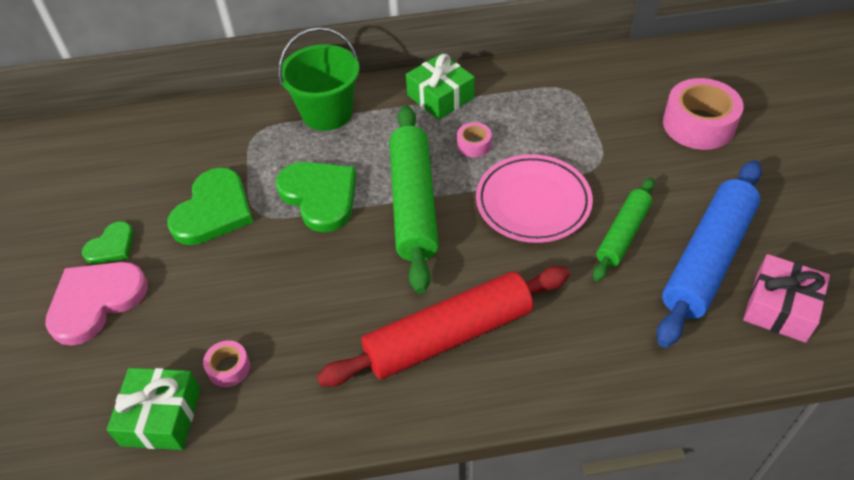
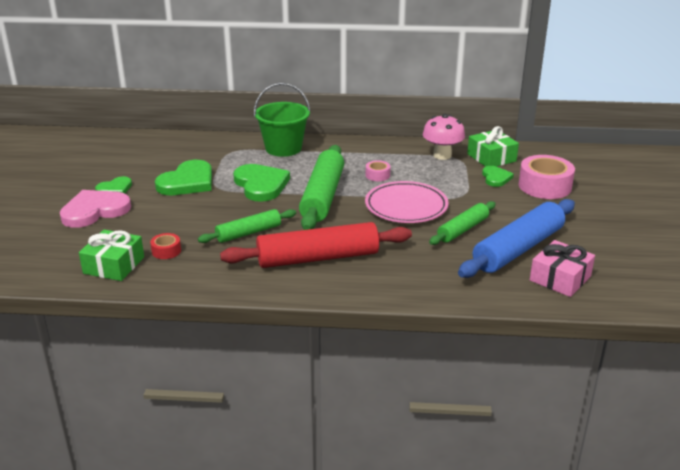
camera: 10 degrees right, 20 degrees down
(229, 368) = (166, 251): pink tape -> red tape
(335, 303) = (248, 233): none -> green rolling pin
(440, 96) = (365, 150): green gift -> green gift (491, 158)
(546, 87) = (442, 155): none -> pink mushroom
(631, 120) = (496, 178): none -> green heart

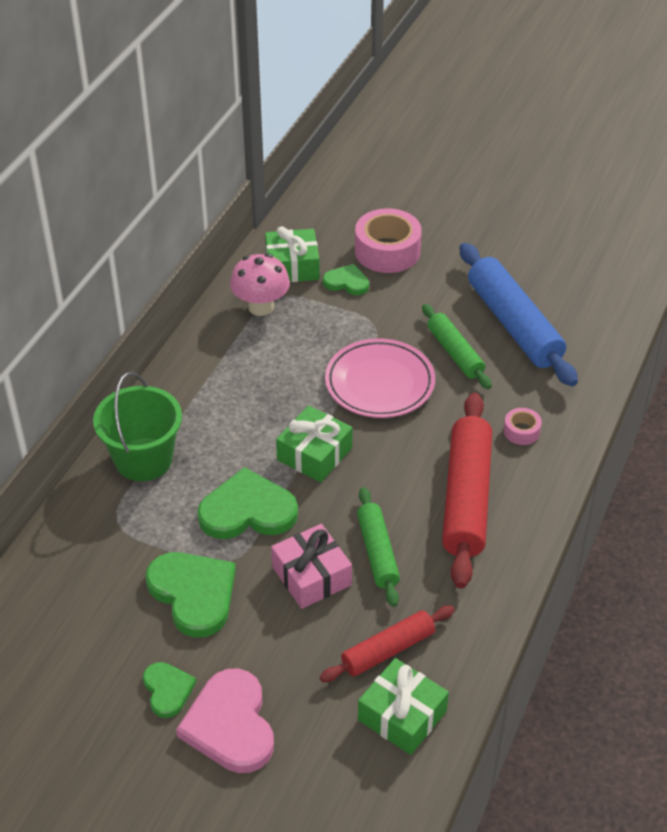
camera: 70 degrees left, 15 degrees up
(166, 251) = (388, 650): red tape -> red rolling pin
(322, 196) = (314, 454): green rolling pin -> green gift
(377, 175) = (283, 384): pink tape -> pink tape (521, 431)
(560, 278) = (580, 316): pink gift -> pink gift (311, 576)

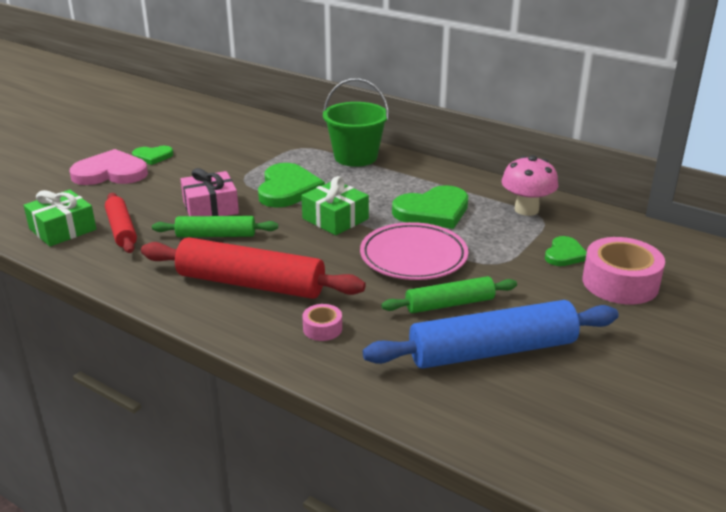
camera: 100 degrees right, 15 degrees down
(193, 594) = (222, 167): green heart -> green heart (433, 211)
(292, 266) = (587, 228): green gift -> none

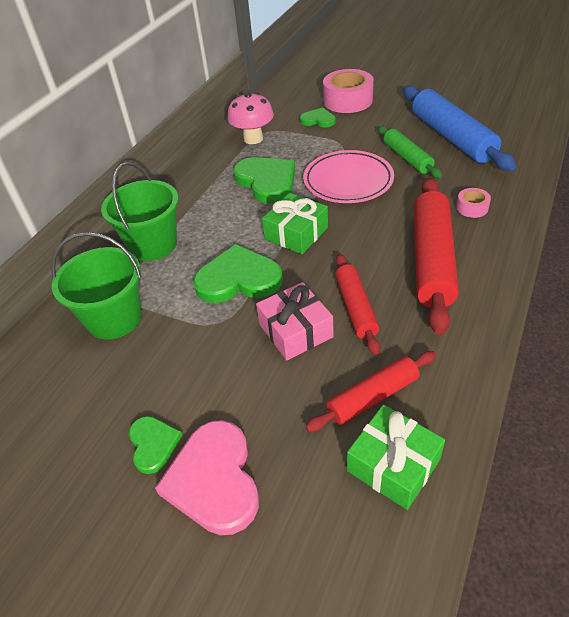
camera: 95 degrees left, 15 degrees up
(216, 235) = (356, 308): green rolling pin -> red rolling pin
(275, 144) = (114, 318): none -> green bucket

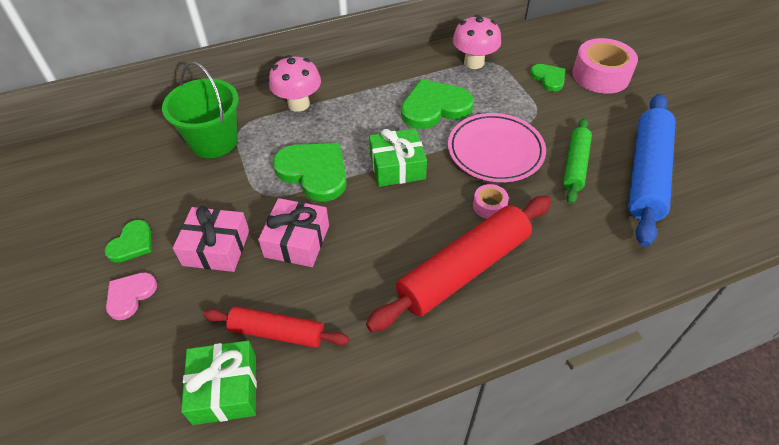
camera: 40 degrees right, 5 degrees up
(153, 244) = (298, 104): green bucket -> pink mushroom
(214, 480) = (130, 295): pink heart -> pink heart, size x0.56
(237, 386) = (216, 248): none -> pink gift
(267, 181) = (434, 107): green heart -> green heart turned 120 degrees counterclockwise
(356, 308) = (356, 259): red rolling pin -> none
(472, 208) = (564, 252): pink tape -> pink tape (489, 206)

